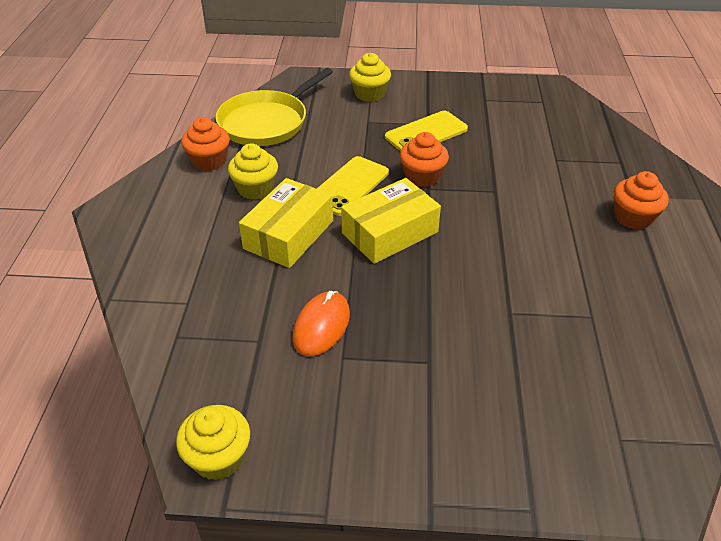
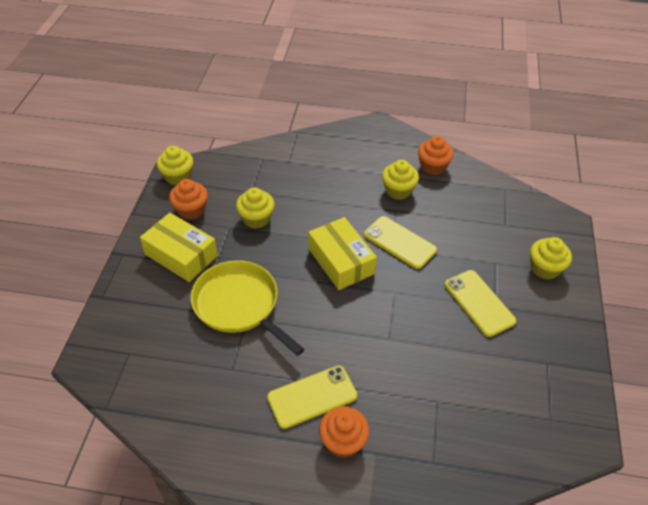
camera: 95 degrees right, 5 degrees up
(266, 122) = (488, 197): yellow pan -> yellow pan (239, 305)
(289, 235) = (345, 206): yellow box -> yellow box (181, 255)
(321, 326) = (256, 219): orange mouse -> yellow cupcake
(422, 177) = (411, 290): orange cupcake -> orange cupcake (191, 210)
(594, 243) = (312, 396): none -> yellow phone

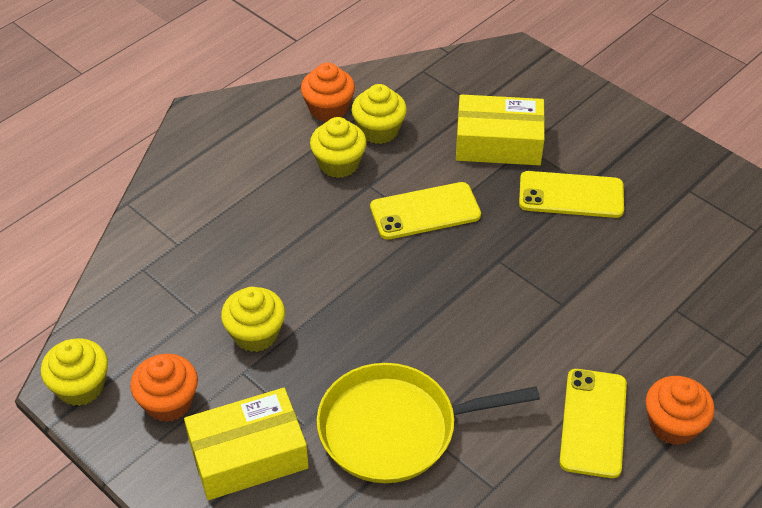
camera: 55 degrees left, 0 degrees up
(341, 261) = (408, 284): yellow box -> yellow box (498, 143)
(545, 268) = (566, 113): yellow cupcake -> yellow cupcake (379, 130)

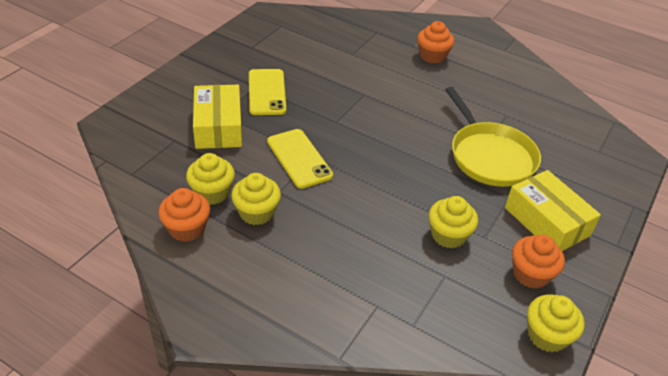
camera: 105 degrees left, 5 degrees down
(593, 423) = (445, 81): yellow phone -> none

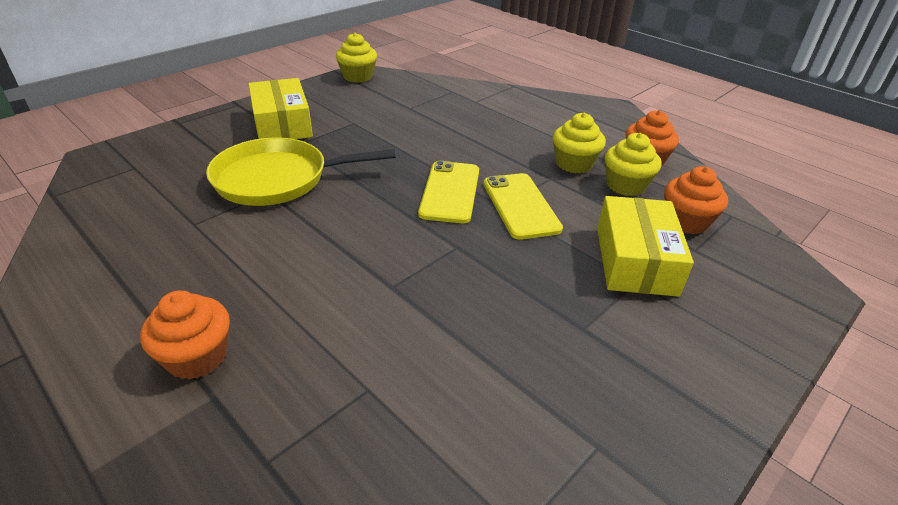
camera: 165 degrees left, 5 degrees down
(267, 92) = (561, 311): yellow phone -> yellow phone (450, 192)
(448, 235) = (387, 127): yellow cupcake -> none
(490, 156) = (277, 179): yellow pan -> yellow pan turned 90 degrees counterclockwise
(531, 274) = (336, 100): orange cupcake -> orange cupcake (686, 221)

